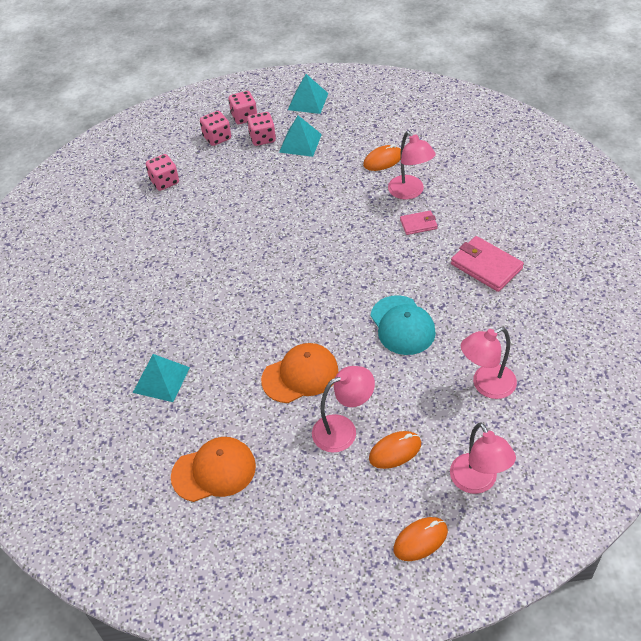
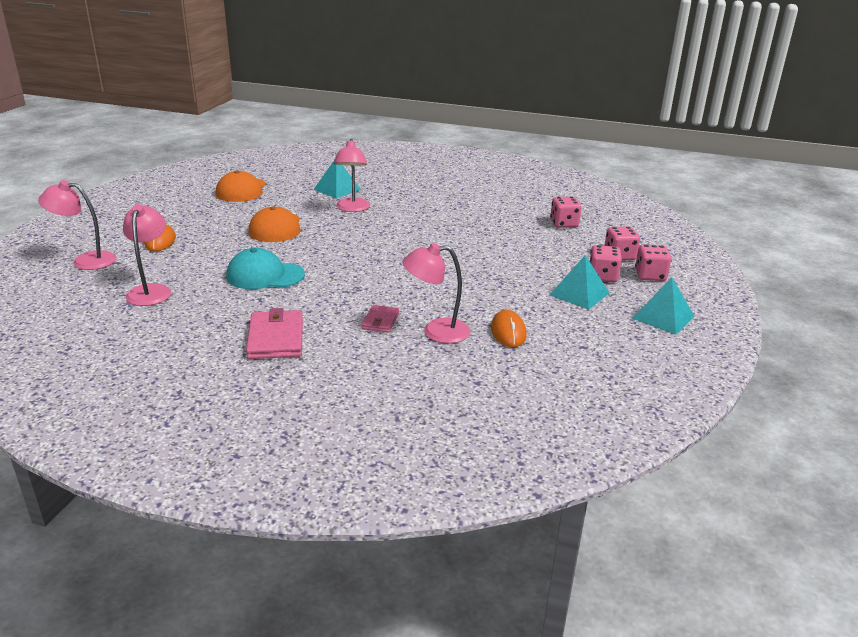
camera: 110 degrees right, 20 degrees down
(343, 429) = (206, 230): pink lamp -> pink lamp (352, 209)
(420, 540) = (87, 231): orange mouse -> none
(486, 266) = (276, 338): pink wallet -> pink wallet turned 75 degrees counterclockwise

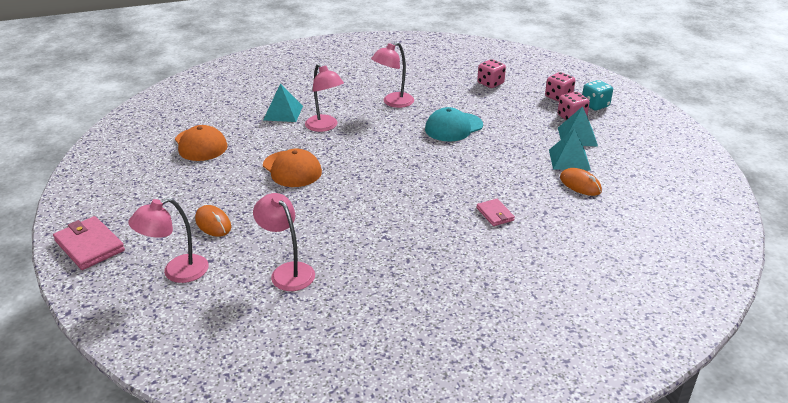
camera: 35 degrees left, 5 degrees up
(265, 275) = (355, 215): turquoise cap -> turquoise cap (453, 127)
(276, 338) = (449, 263): pink wallet -> pink wallet (89, 246)
(436, 331) = (540, 205): pink lamp -> pink lamp (393, 102)
(650, 276) = (595, 105): pink dice -> turquoise dice
(663, 317) = (642, 133): turquoise pyramid -> turquoise pyramid (569, 160)

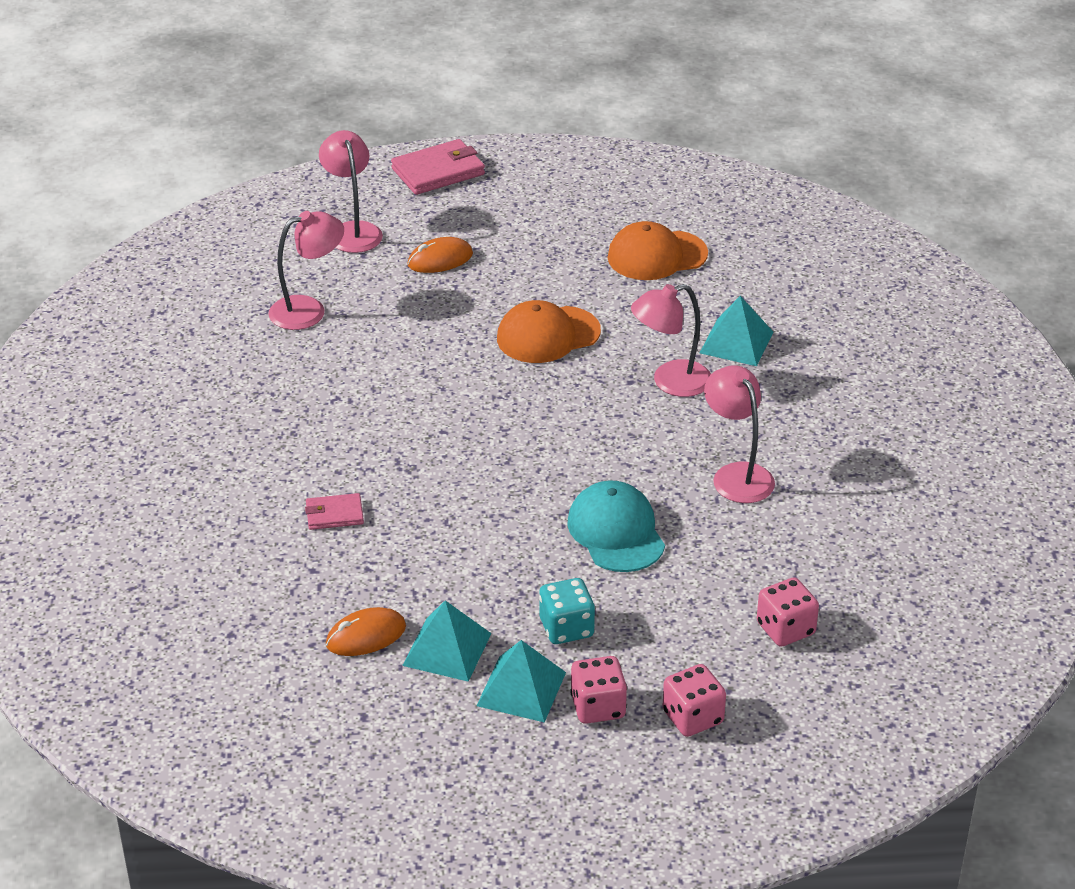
camera: 105 degrees right, 5 degrees up
(595, 105) = (637, 764): turquoise dice -> turquoise dice (566, 628)

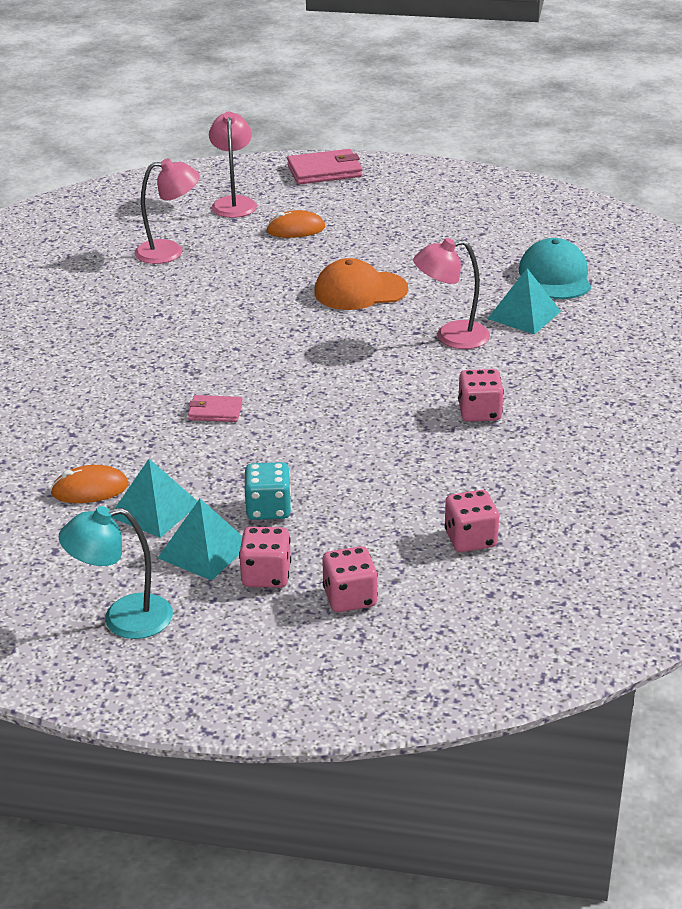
camera: 15 degrees right, 5 degrees down
(334, 514) = (112, 396): pink wallet -> pink wallet (215, 411)
(474, 783) = (123, 619): none -> turquoise lamp
(616, 532) = (349, 441): turquoise cap -> turquoise cap (555, 276)
(657, 256) = (481, 246): orange cap -> none
(737, 475) = (479, 412): pink lamp -> pink dice

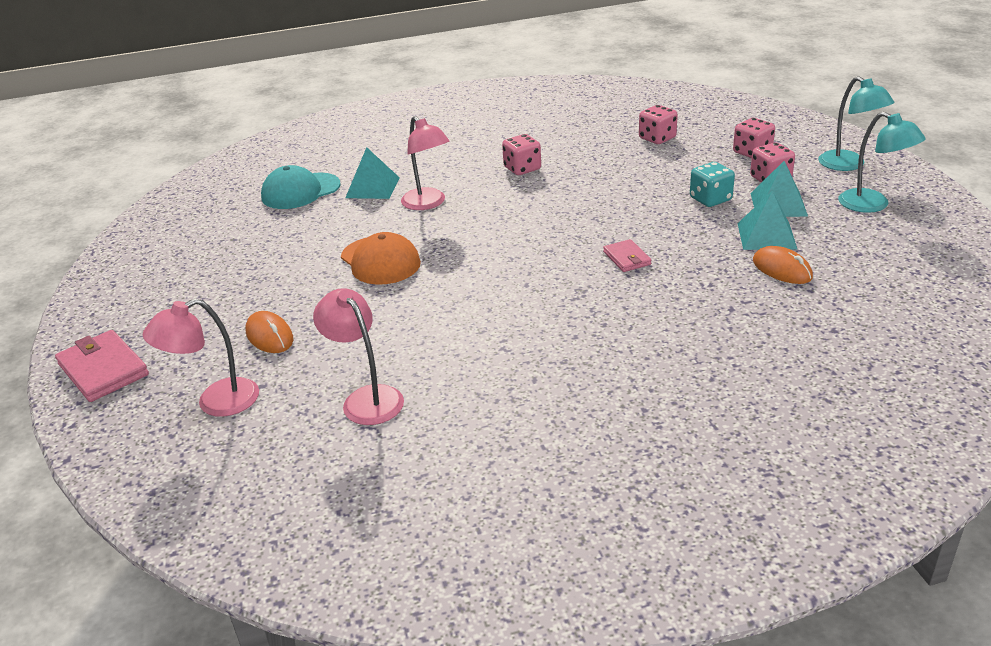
camera: 115 degrees left, 0 degrees up
(231, 661) = (848, 165): none -> turquoise lamp

